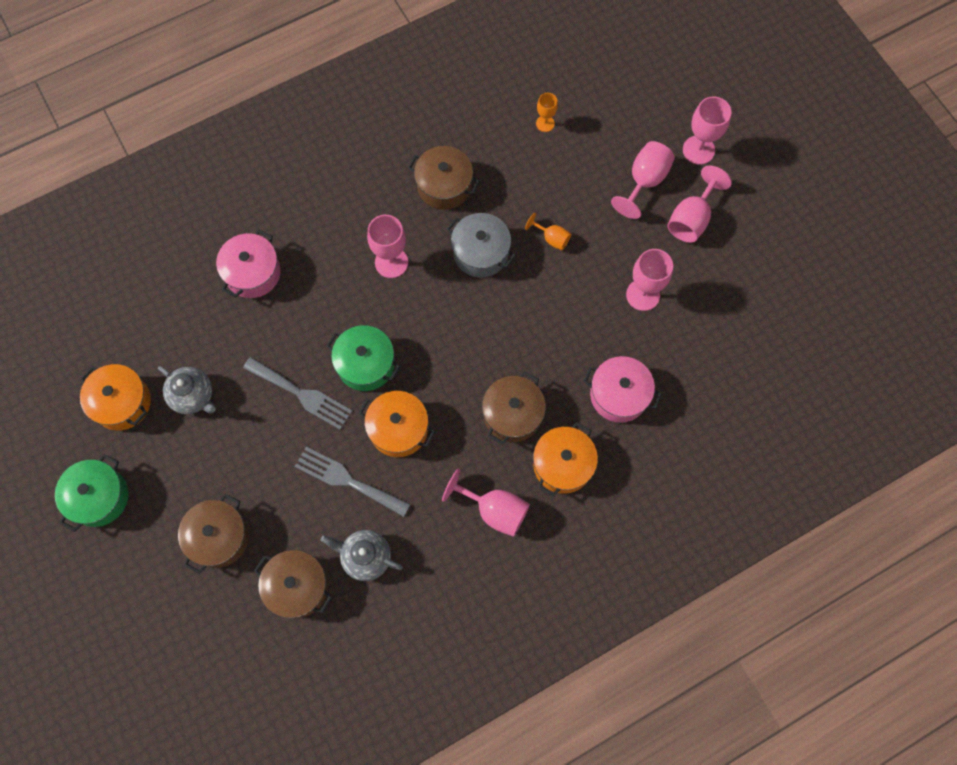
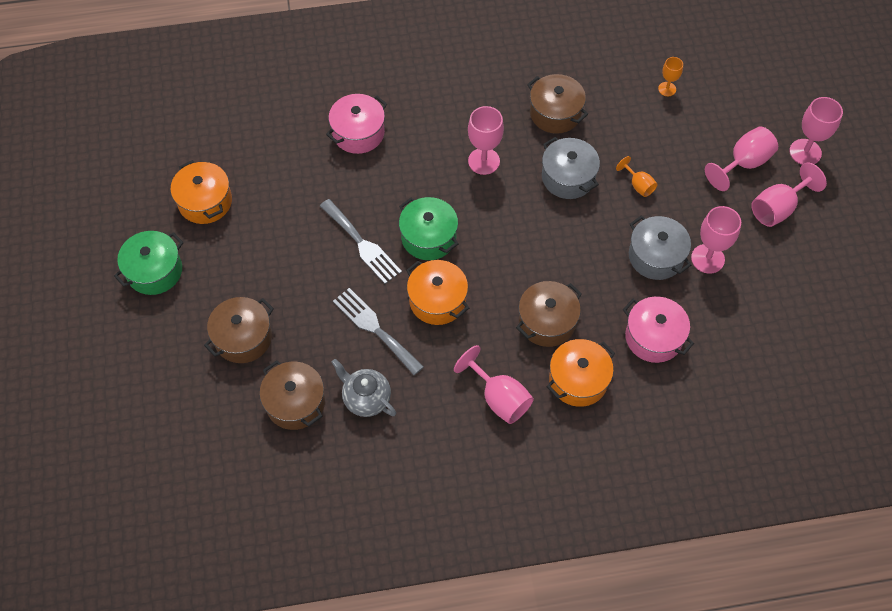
camera: 20 degrees right, 10 degrees down
(193, 396) = (267, 216): grey teapot -> none
(593, 309) = (656, 256): none -> grey pot

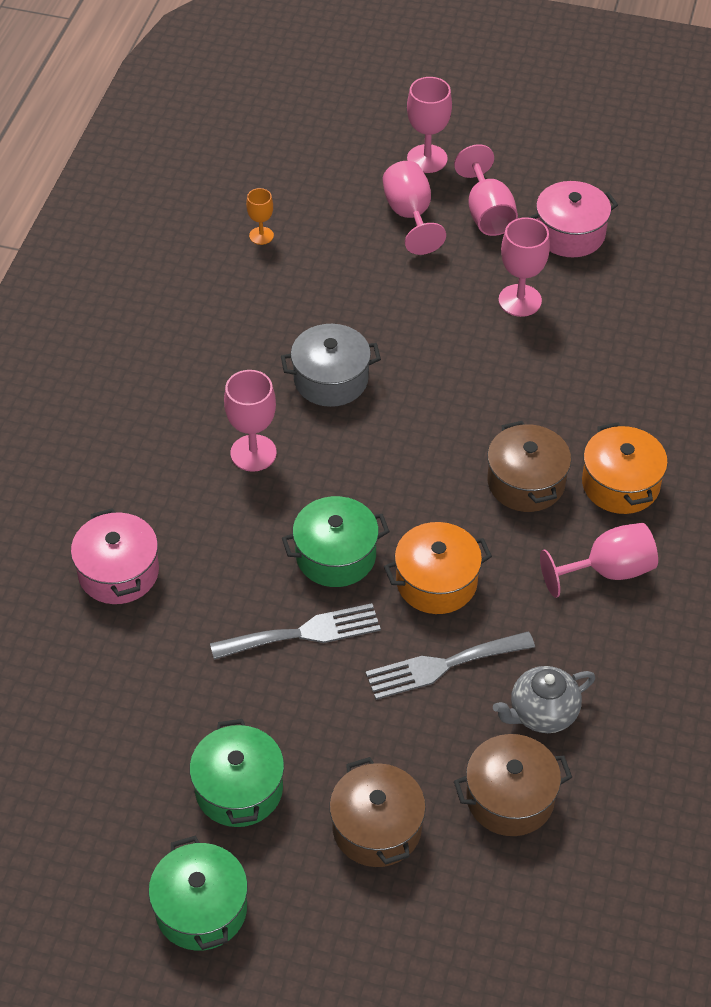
camera: 65 degrees left, 10 degrees down
(205, 202) = (117, 802): orange pot -> none
(239, 256) = (239, 789): none -> green pot
(555, 113) = (226, 353): brown pot -> none
(638, 185) = (383, 319): orange goblet -> none
(653, 337) = (598, 391): pink pot -> pink pot (570, 234)
(656, 256) = (491, 344): grey pot -> none

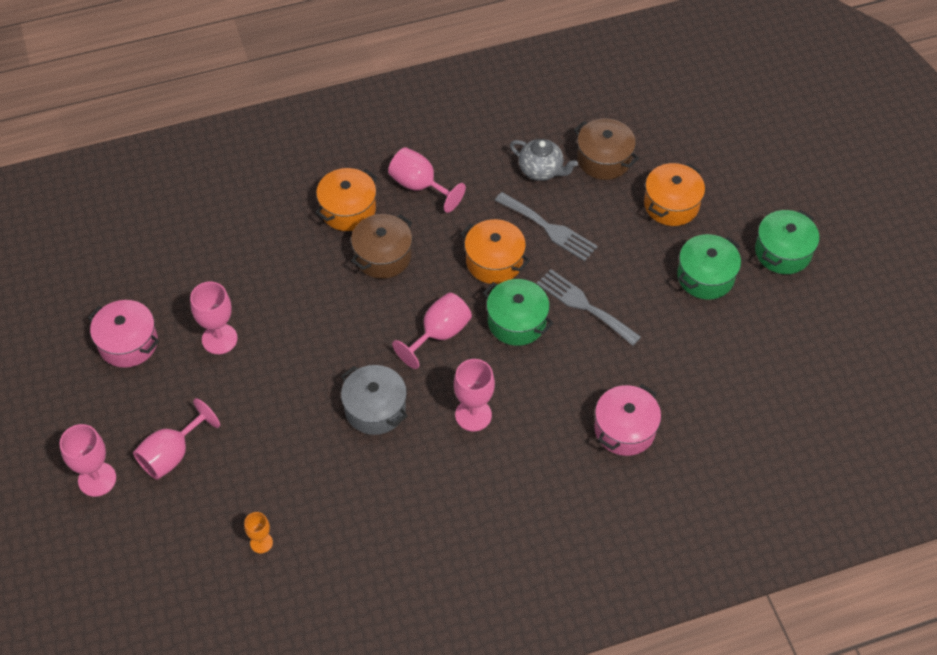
camera: 125 degrees left, 5 degrees up
(376, 828) = (671, 204): brown pot -> orange pot
(487, 213) = (138, 405): pink goblet -> pink goblet (439, 334)

